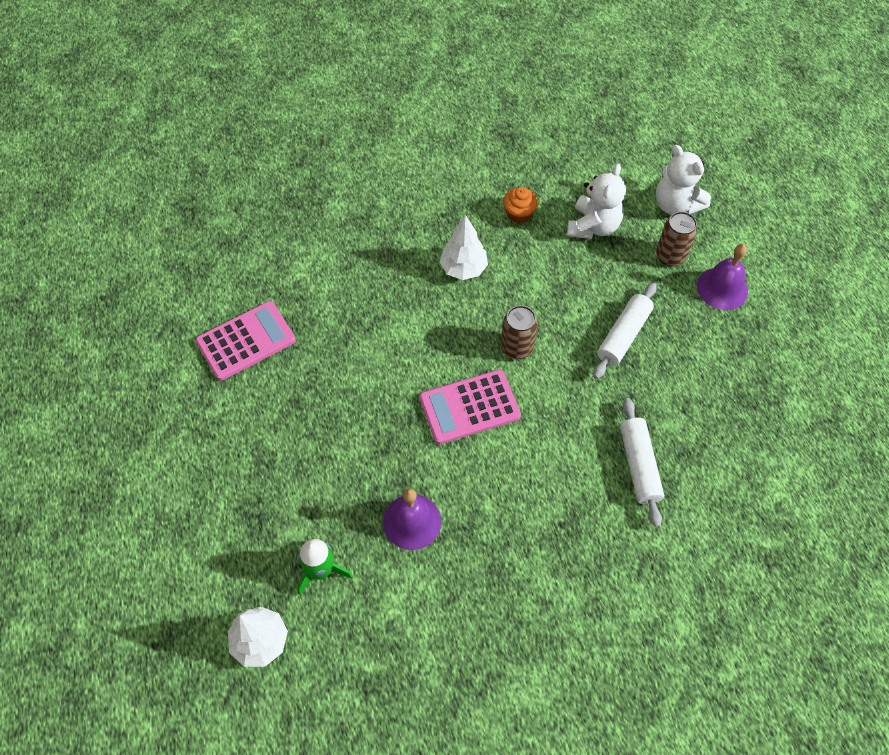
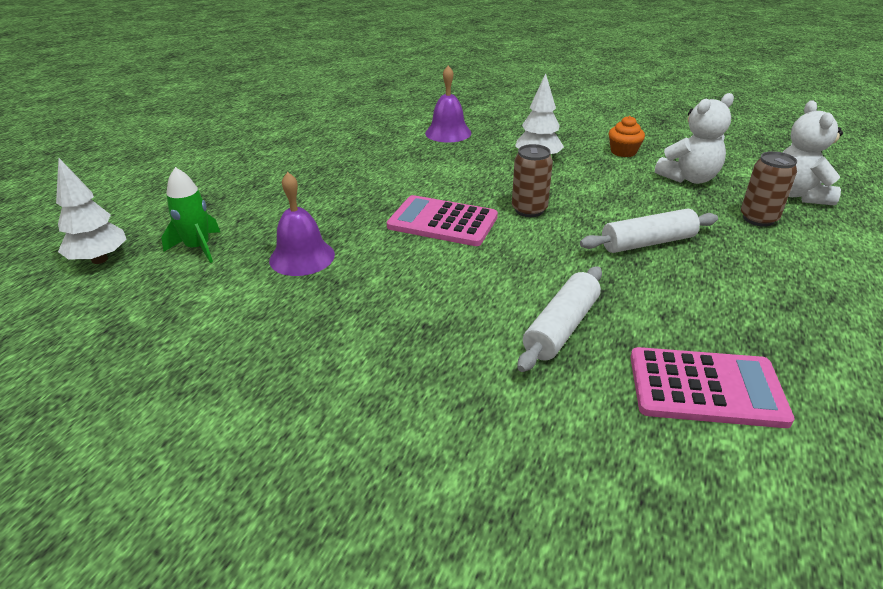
camera: 40 degrees right, 25 degrees down
(246, 341) = (333, 135): pink calculator -> pink calculator (706, 388)
(722, 288) = (805, 258): purple bell -> purple bell (448, 133)

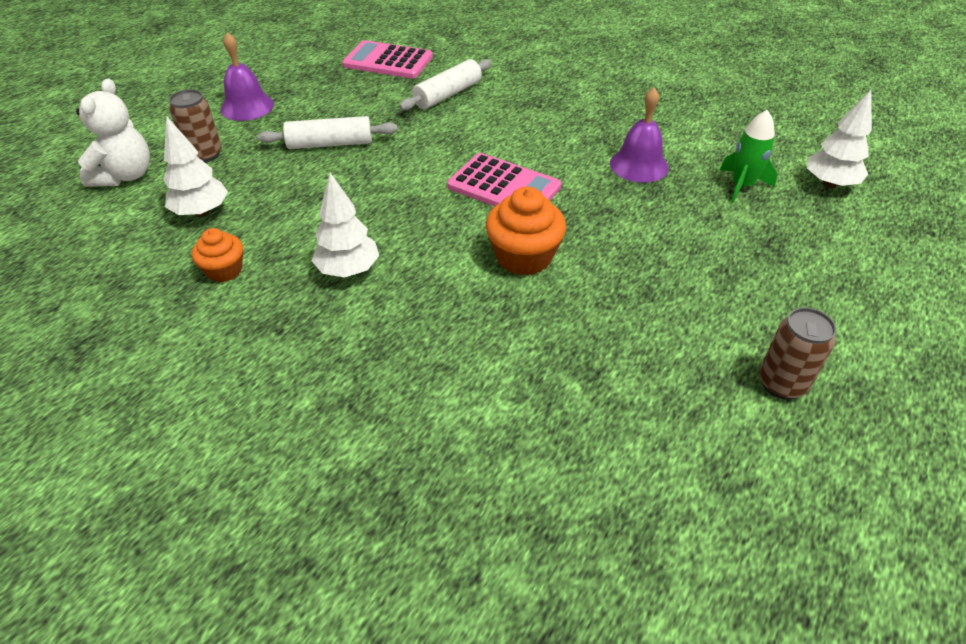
camera: 170 degrees left, 10 degrees up
(412, 178) = (524, 257): none -> orange cupcake
(448, 133) = (446, 359): purple bell -> purple bell (247, 106)
(529, 210) = (410, 191): brown can -> brown can (781, 383)
(689, 178) = (201, 212): white teddy bear -> white tree

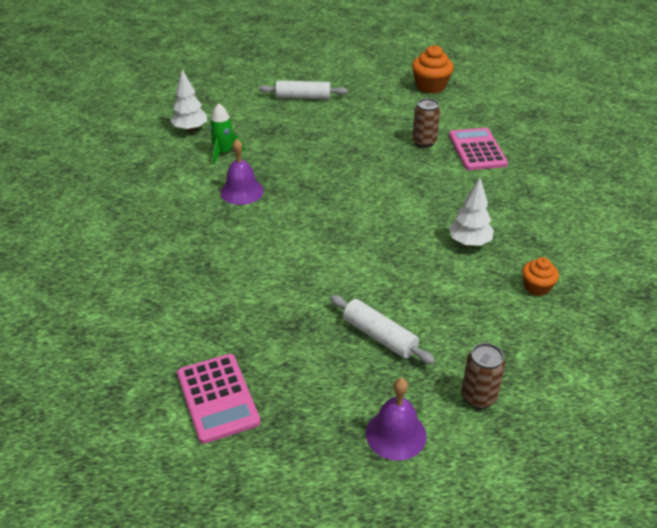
camera: 130 degrees left, 5 degrees down
(125, 176) = (556, 420): white teddy bear -> none
(201, 212) = (521, 339): white tree -> none
(448, 95) = (240, 319): white rolling pin -> white rolling pin (303, 97)
(504, 187) = (327, 229): pink calculator -> pink calculator (477, 150)
(524, 257) = (377, 193): orange cupcake -> orange cupcake (430, 86)
(781, 383) = (363, 106): brown can -> brown can (424, 142)

